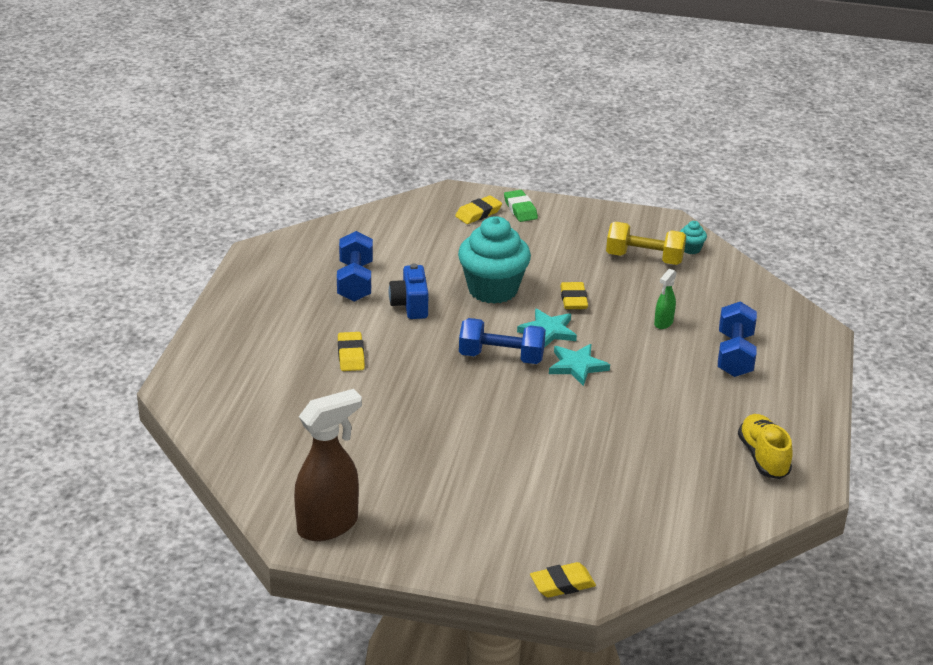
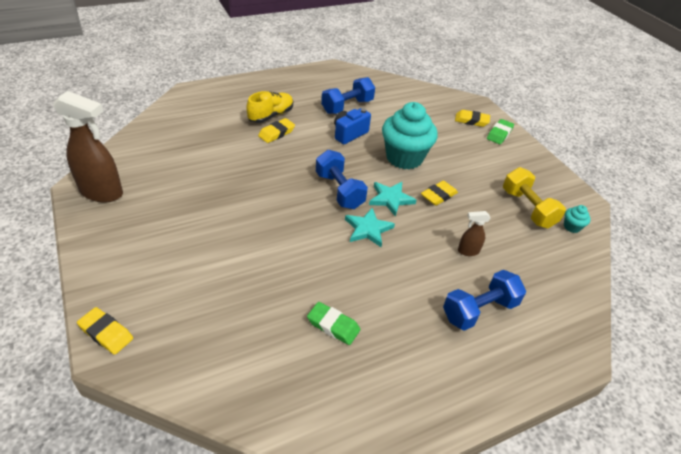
camera: 50 degrees right, 10 degrees up
(663, 323) = (468, 251): green spray bottle -> brown spray bottle
(678, 443) = (333, 325): none -> green eraser
(763, 457) = (366, 393): yellow shoe -> yellow shoe (271, 115)

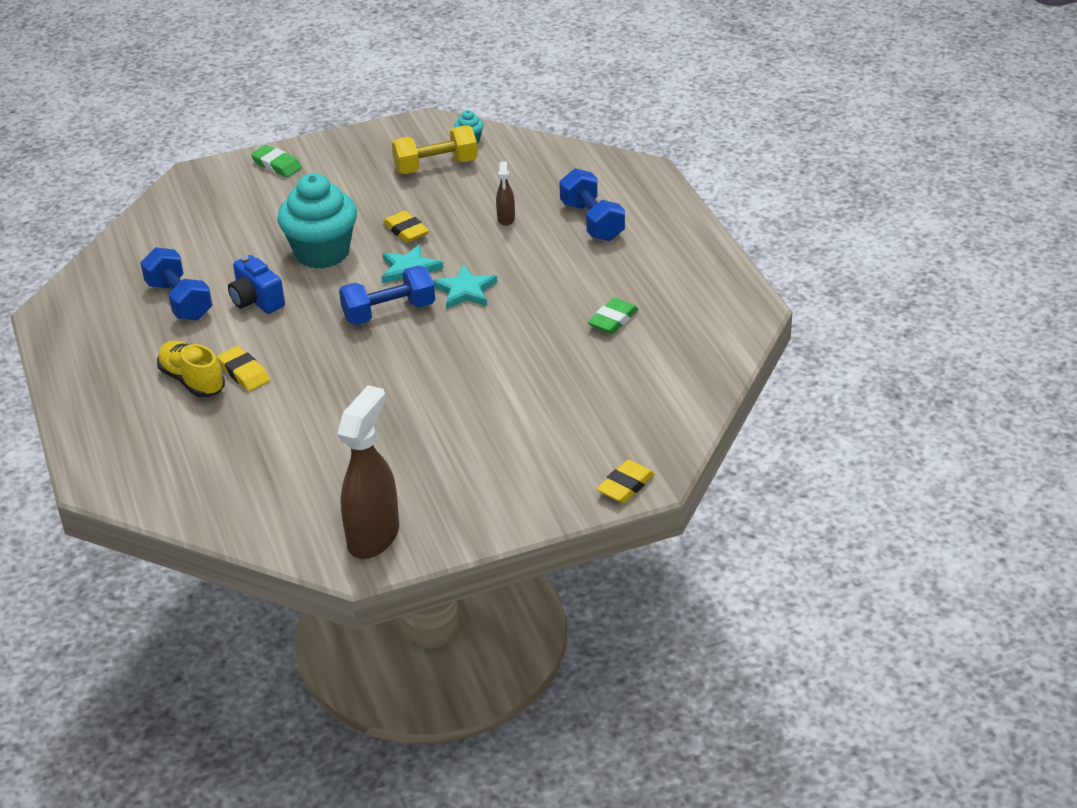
camera: 80 degrees left, 5 degrees down
(471, 121) = (239, 185): yellow eraser -> none

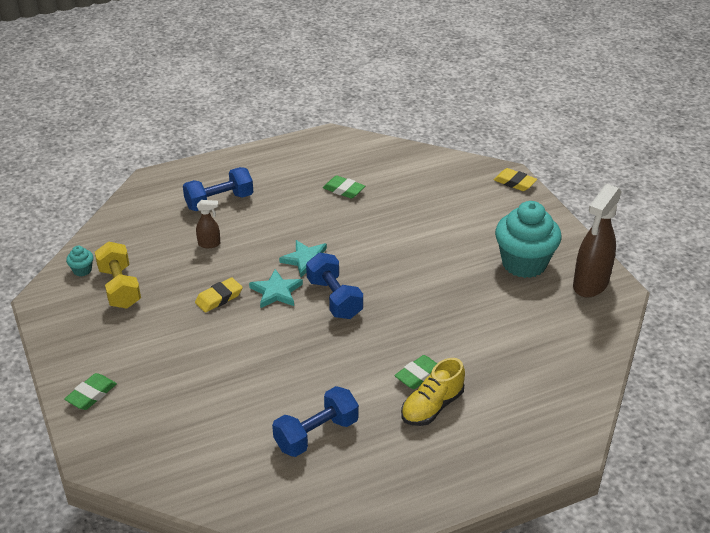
camera: 95 degrees left, 0 degrees up
(244, 373) = (418, 375): yellow eraser -> green eraser
(256, 300) = (317, 380): blue camera -> none
(322, 253) = (247, 346): turquoise cupcake -> turquoise cupcake (524, 263)
(374, 536) = (590, 285): brown spray bottle -> brown spray bottle turned 75 degrees counterclockwise

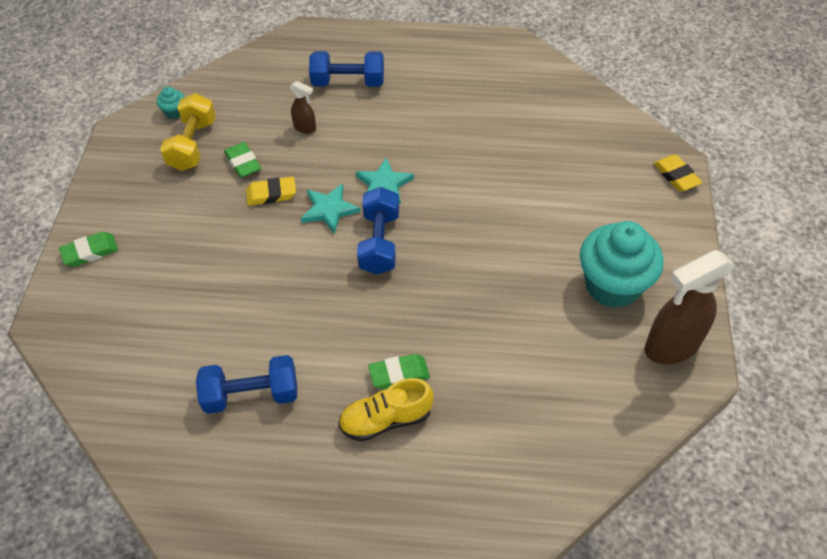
camera: 30 degrees right, 15 degrees up
(343, 190) = (480, 114): green eraser -> green eraser (243, 163)

